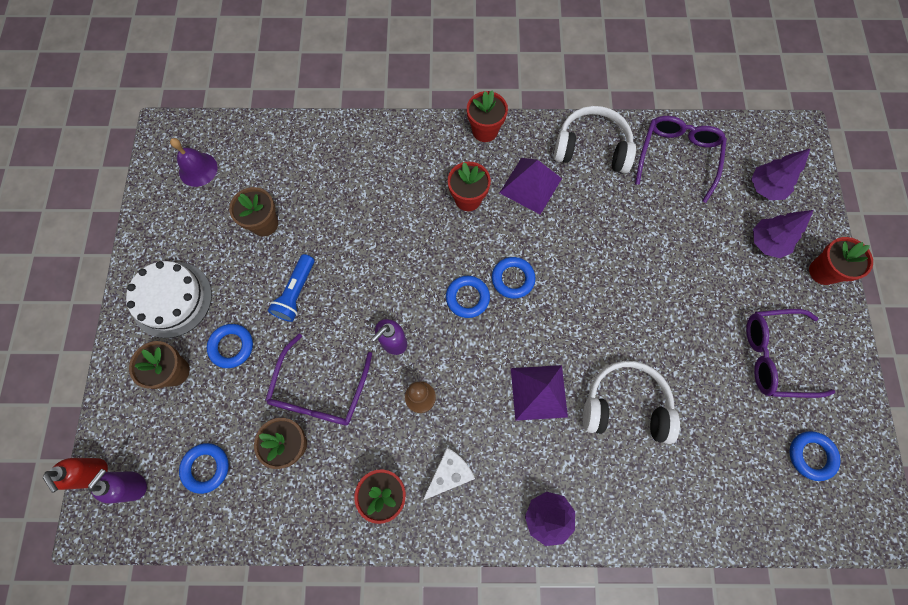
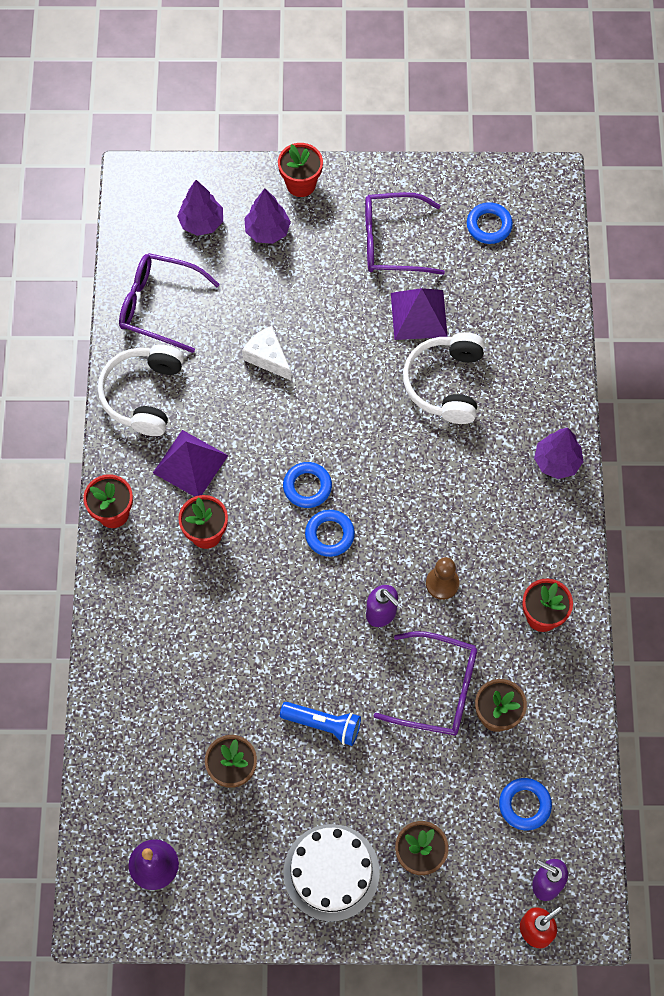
camera: 90 degrees left, 5 degrees down
(232, 346) = (389, 793): blue ring -> none
(449, 473) = (520, 553): white cheese -> white cheese (267, 357)
(539, 392) = (433, 465): purple pyramid -> purple pyramid (418, 314)
(775, 356) = (392, 242): purple glasses -> purple glasses turned 90 degrees clockwise

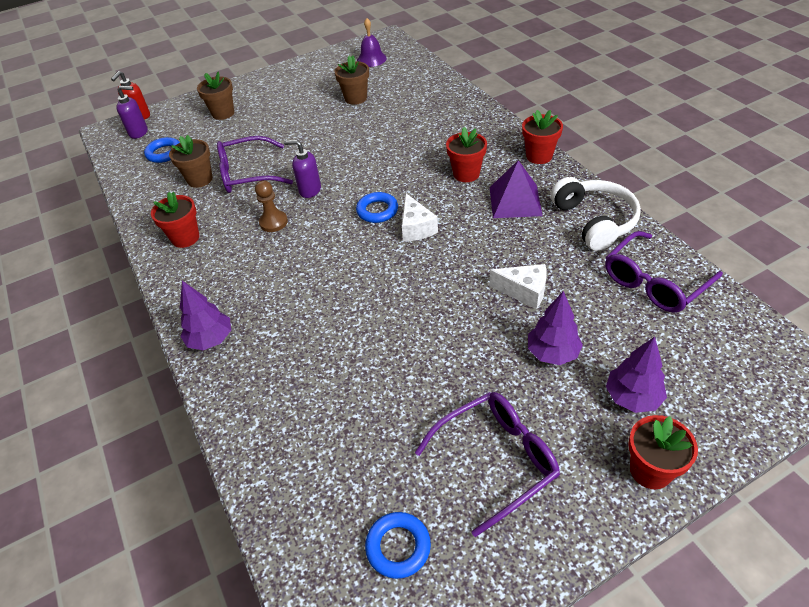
camera: 155 degrees right, 20 degrees down
(159, 306) = (654, 282): purple glasses -> purple glasses turned 150 degrees clockwise
(201, 223) = (701, 369): purple tree -> purple tree (552, 353)
(307, 487) = (416, 228): blue ring -> white cheese
(323, 725) = (314, 132): blue flashlight -> none
(331, 872) = (272, 91): white cake -> none
(418, 314) = (415, 398): purple pyramid -> none
(445, 383) = (349, 351): white headphones -> none

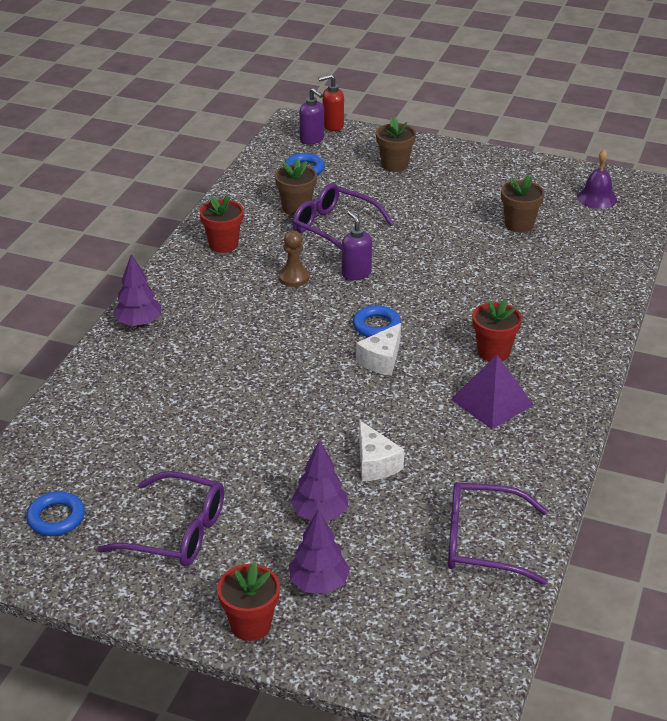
camera: 45 degrees right, 10 degrees down
(539, 156) = (582, 385): red flower pot -> none
(594, 221) = (525, 467): white headphones -> none

